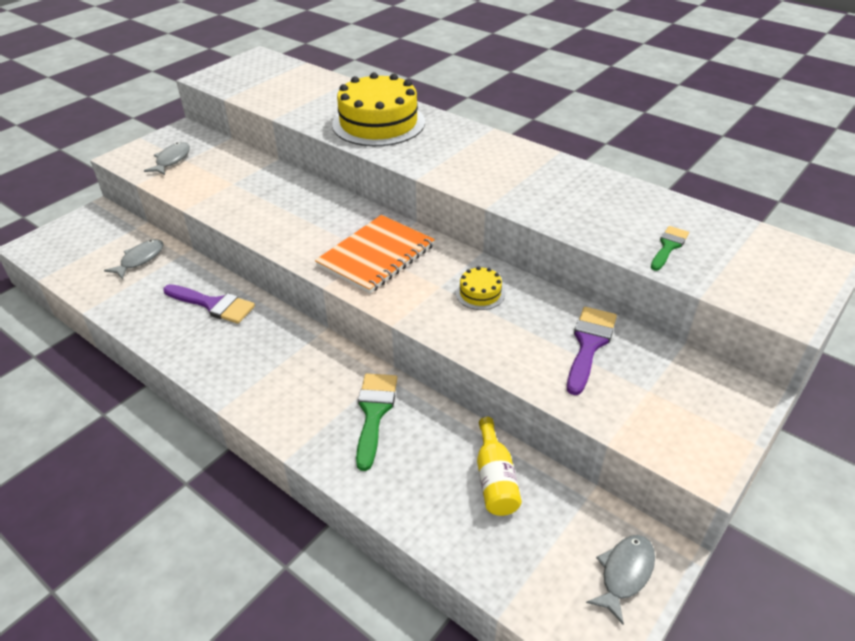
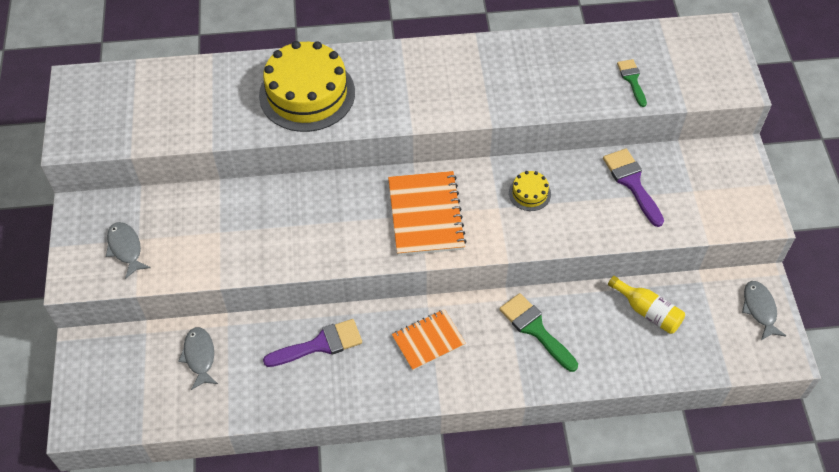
camera: 45 degrees left, 15 degrees up
(283, 357) = (428, 340): none -> orange notebook

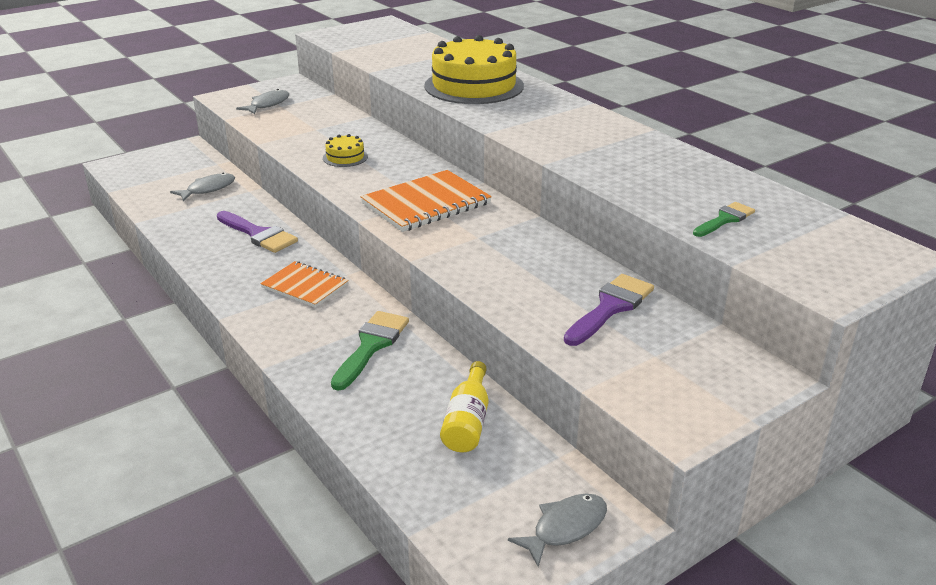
camera: 60 degrees right, 25 degrees down
(529, 193) = (516, 248): yellow cake -> yellow cake (345, 157)

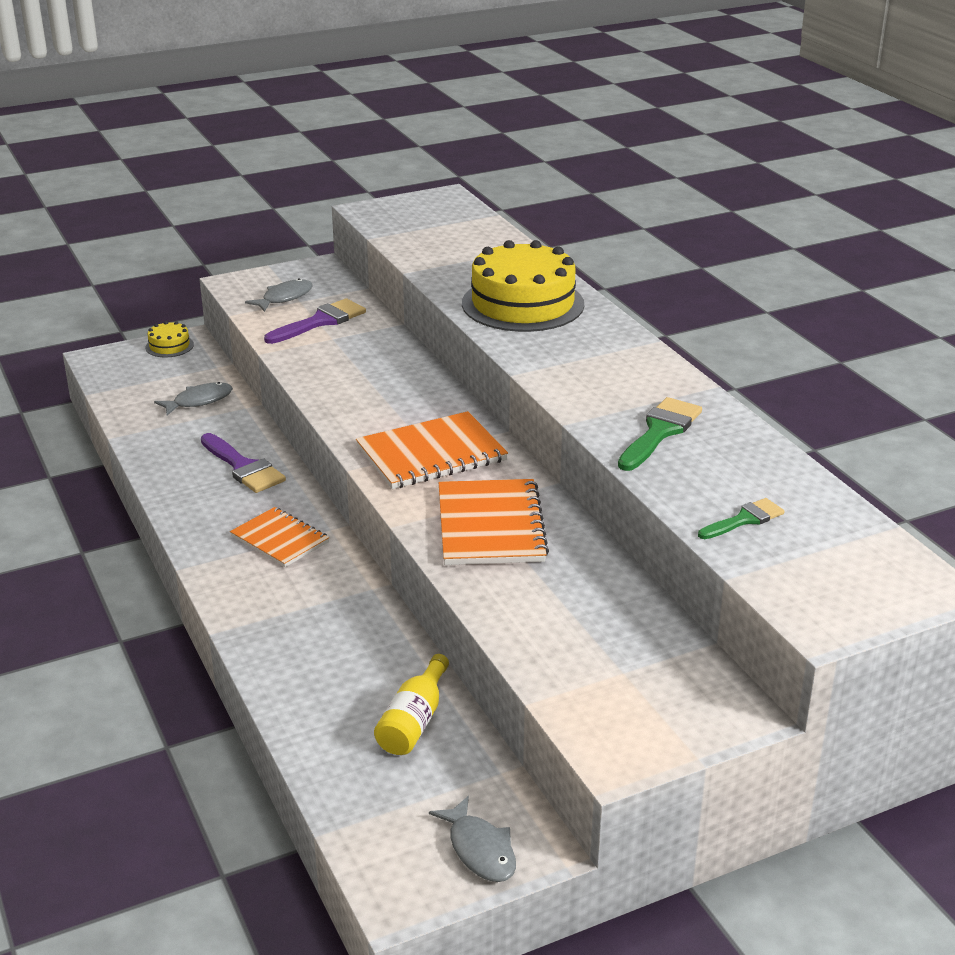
camera: 10 degrees right, 0 degrees up
(345, 157) = (356, 381): yellow cake -> yellow cake (169, 346)
(371, 346) = (334, 621): green brush -> green brush (660, 432)
(495, 252) = (490, 525): none -> orange notebook
(565, 528) = (480, 850): grey fish -> grey fish turned 90 degrees clockwise
(610, 307) = (596, 609): purple brush -> purple brush (320, 322)

